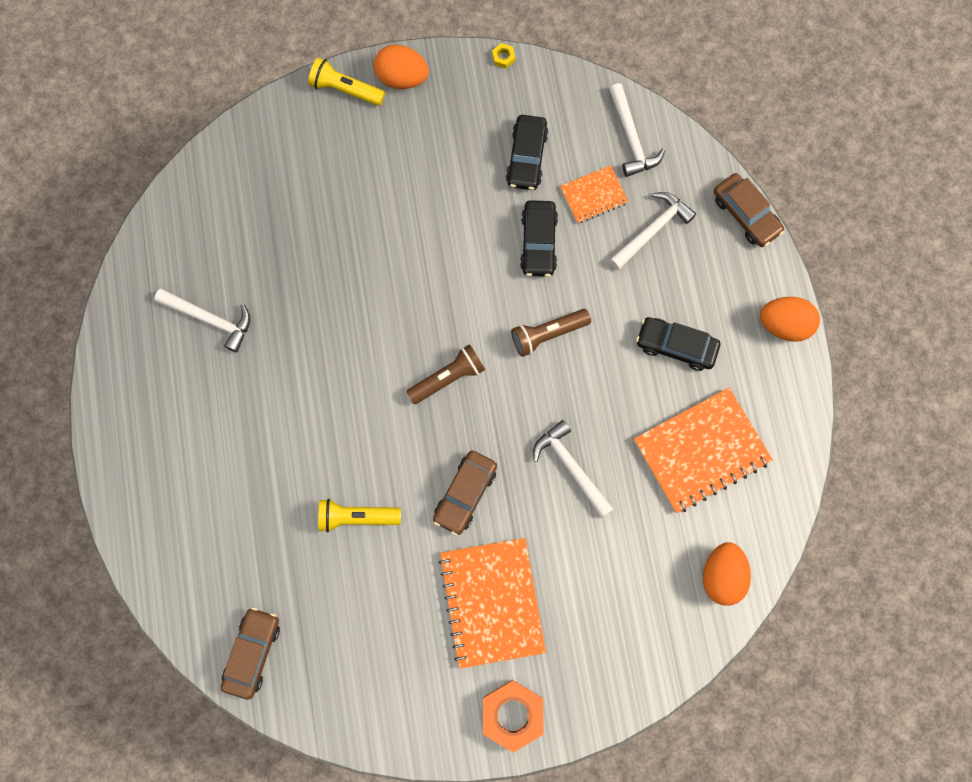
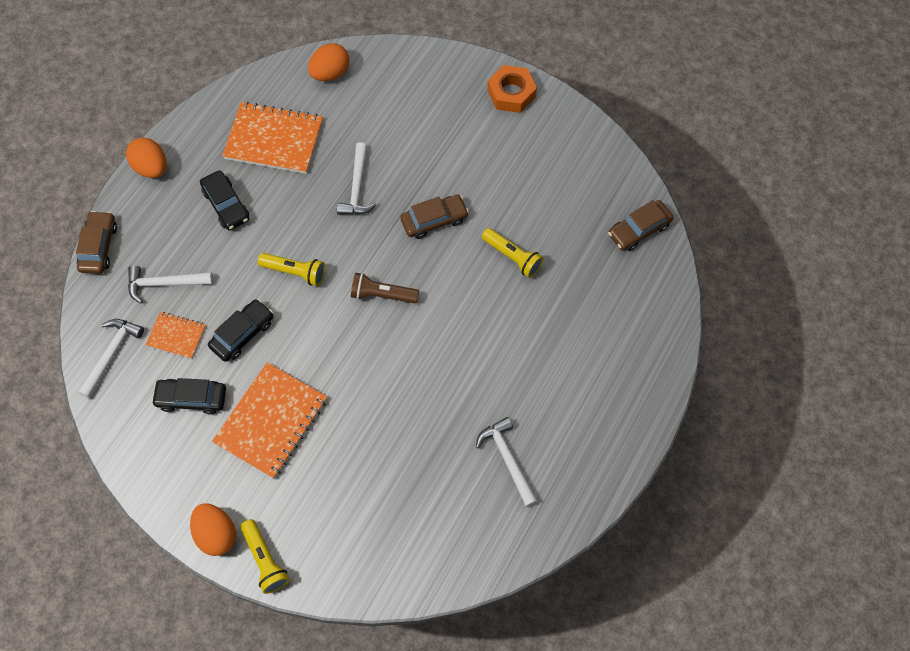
camera: 140 degrees left, 10 degrees down
(492, 602) = (472, 153): orange notebook -> orange notebook (271, 421)
(503, 57) = (132, 487): yellow nut -> none
(526, 157) = (192, 398): black car -> black car turned 135 degrees counterclockwise
(547, 334) = (295, 272): brown flashlight -> yellow flashlight

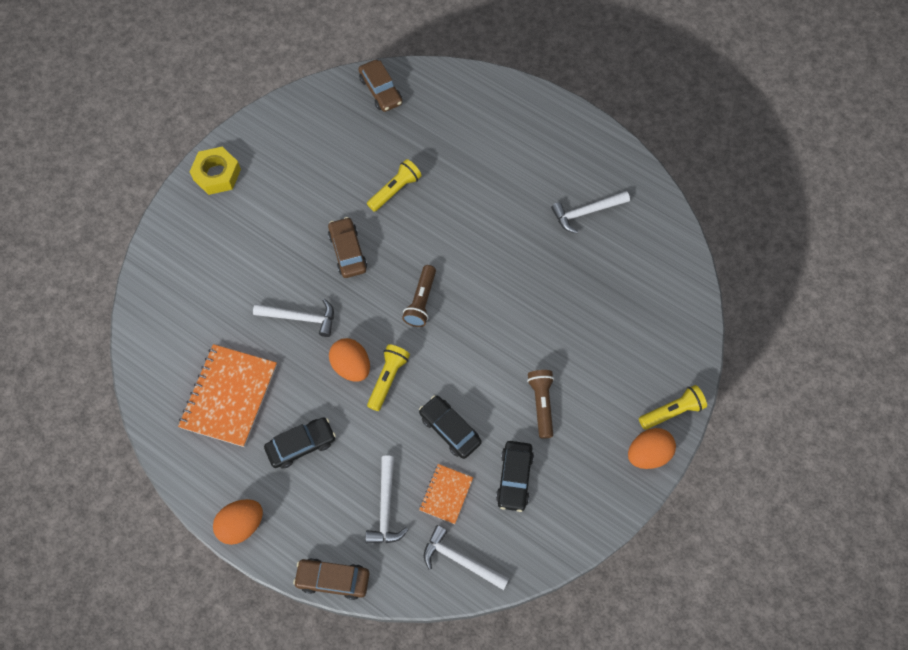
camera: 85 degrees left, 0 degrees up
(271, 421) = (541, 404): orange notebook -> brown flashlight
(330, 73) = (156, 337): orange egg -> orange egg (351, 366)
(511, 93) = (217, 174): orange nut -> yellow nut

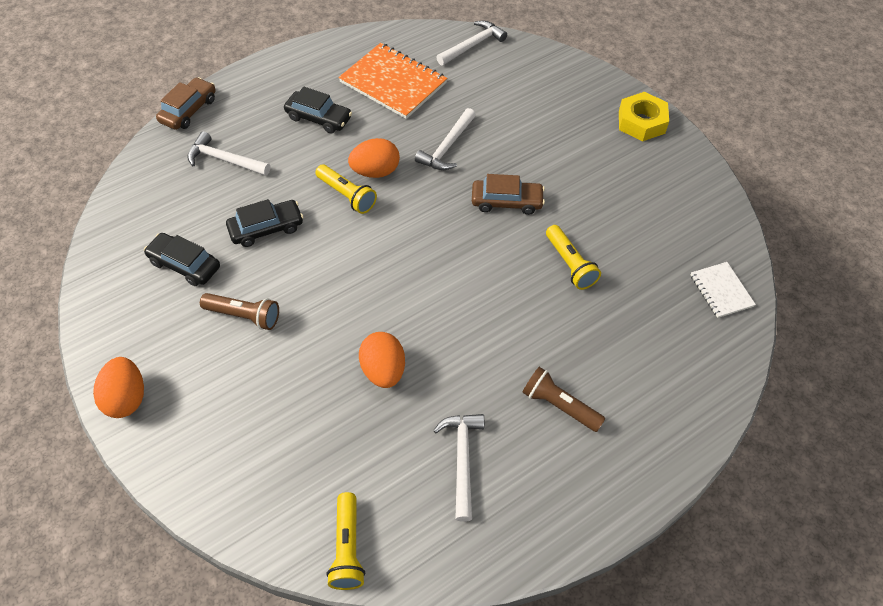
camera: 110 degrees right, 10 degrees down
(242, 525) = (273, 67): orange egg -> orange egg (383, 370)
(301, 445) = (319, 118): black car -> black car turned 60 degrees counterclockwise
(380, 91) = (721, 290): brown car -> white notebook
(421, 301) = (418, 247): brown flashlight -> brown flashlight (559, 405)
(446, 494) = (206, 206): orange notebook -> none
(460, 560) = (141, 198): white hammer -> white hammer (473, 45)
(672, 411) = (155, 446): yellow flashlight -> yellow flashlight (347, 548)

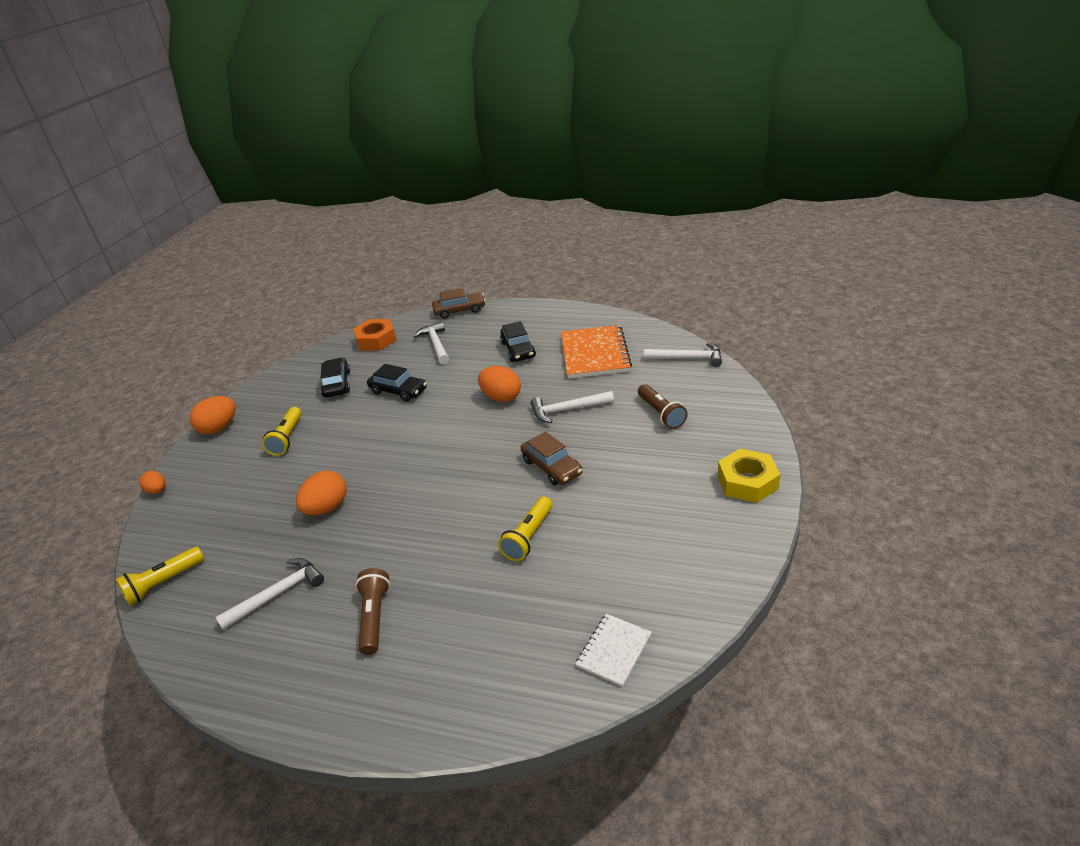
camera: 55 degrees right, 20 degrees down
(146, 194) = (376, 340): none -> orange nut
(177, 500) = (157, 491): none -> orange egg
(244, 316) = (318, 427): brown flashlight -> brown flashlight (661, 414)
(347, 195) = (464, 400): yellow flashlight -> yellow flashlight (287, 438)

